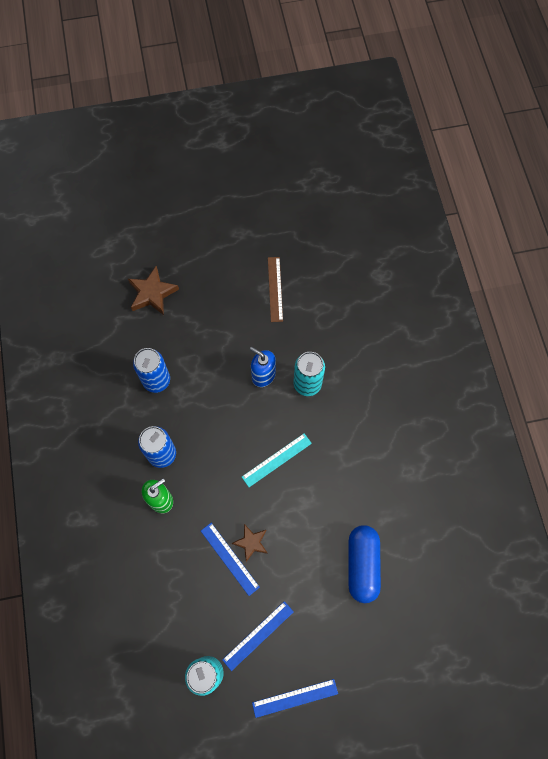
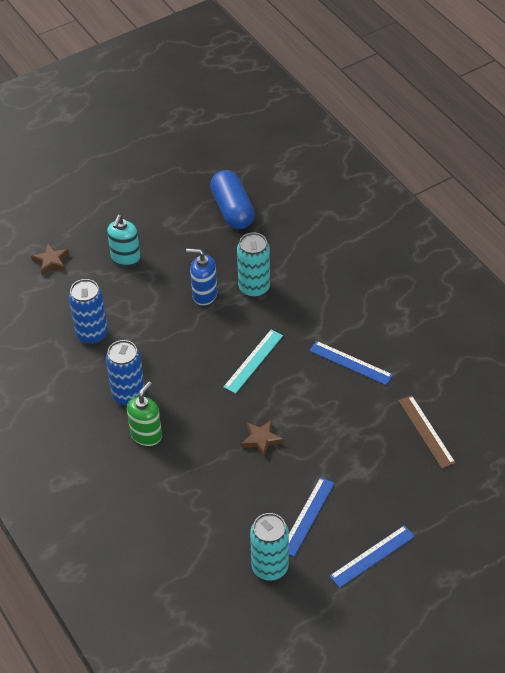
camera: 20 degrees left, 20 degrees down
(152, 293) = (51, 261): brown star -> brown star, size x0.65
(213, 313) = (125, 258): none -> turquoise soap dispenser
(229, 558) = (245, 461): blue ruler -> blue ruler (350, 363)
(275, 289) = (181, 219): brown ruler -> brown ruler (426, 431)
(362, 565) = (385, 420): blue capsule -> blue capsule (232, 210)

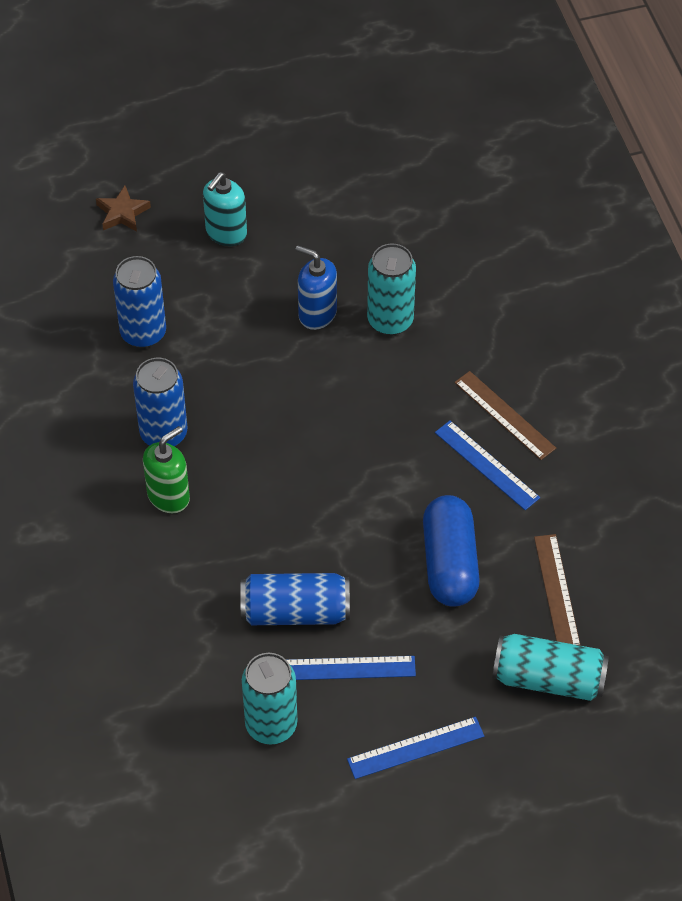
camera: 15 degrees right, 5 degrees up
(232, 210) = (400, 196): blue capsule -> blue capsule (449, 563)
(253, 361) = (351, 428): turquoise ruler -> none
(259, 488) = (295, 611): none -> blue can
(261, 439) = (322, 543): brown star -> none
(307, 516) = (347, 668): blue ruler -> blue ruler turned 45 degrees clockwise
(350, 329) = (504, 415): none -> brown ruler
(442, 488) = (548, 679): none -> turquoise can

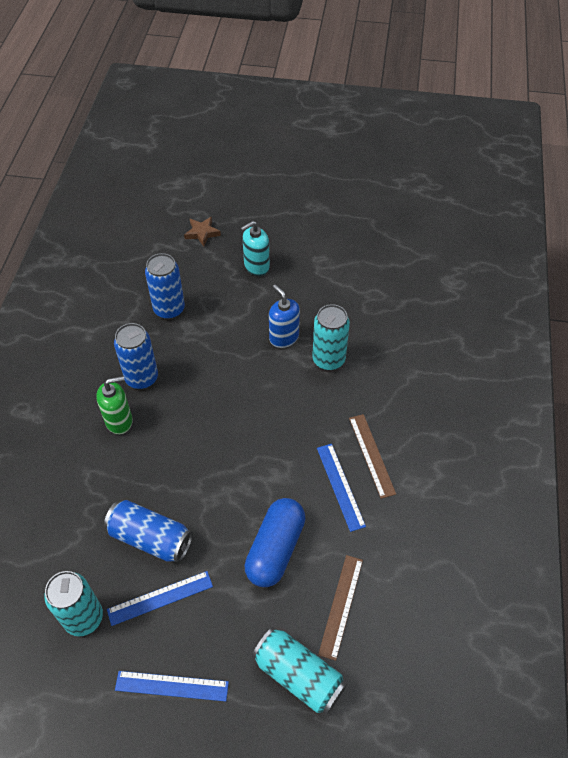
camera: 25 degrees right, 0 degrees up
(347, 668) = (160, 598): blue ruler -> blue ruler turned 45 degrees counterclockwise

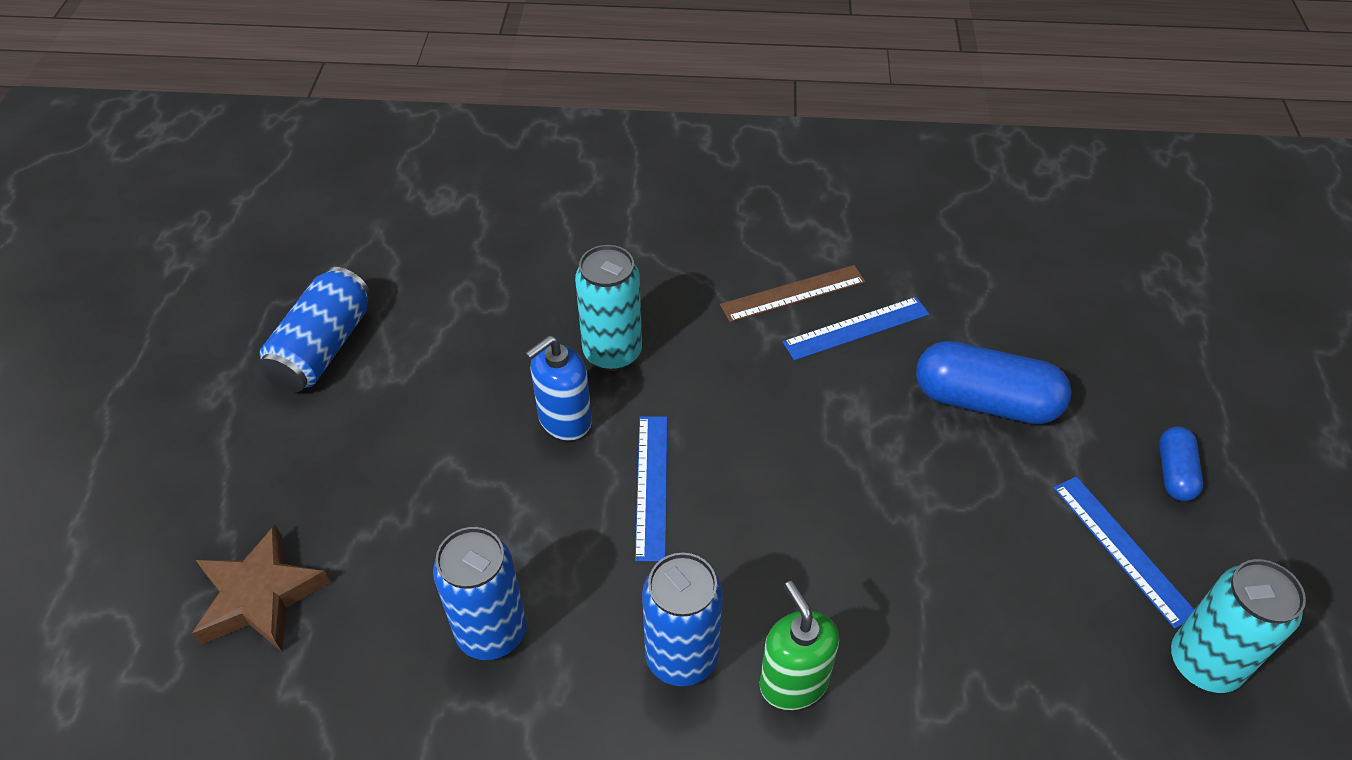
camera: 95 degrees left, 5 degrees down
(150, 538) = (1025, 581): blue can -> blue can (323, 348)
(172, 686) = (1248, 512): blue ruler -> blue ruler (652, 486)
(202, 233) = (260, 596): brown star -> brown star, size x1.55
(207, 649) = (1174, 473): none -> blue capsule
(256, 266) = (377, 480): turquoise soap dispenser -> none
(298, 675) = (1160, 362): turquoise can -> none
(341, 606) = (1045, 321): brown ruler -> none

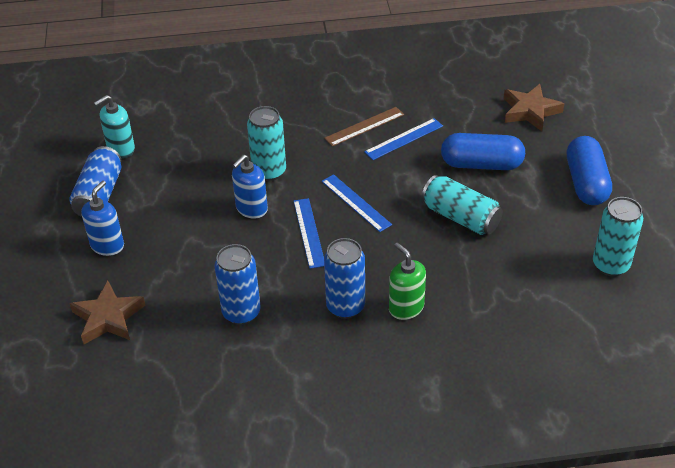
camera: 10 degrees left, 5 degrees down
(305, 448) = (107, 245): none -> blue soap dispenser
(383, 270) = (121, 149): none -> turquoise soap dispenser
(929, 504) = (460, 217): none -> turquoise can
(1088, 310) = (530, 111): none -> brown star
(1122, 549) = (564, 222): blue ruler -> blue ruler (356, 202)
(1174, 473) = (586, 183): blue capsule -> blue capsule, size x1.89

